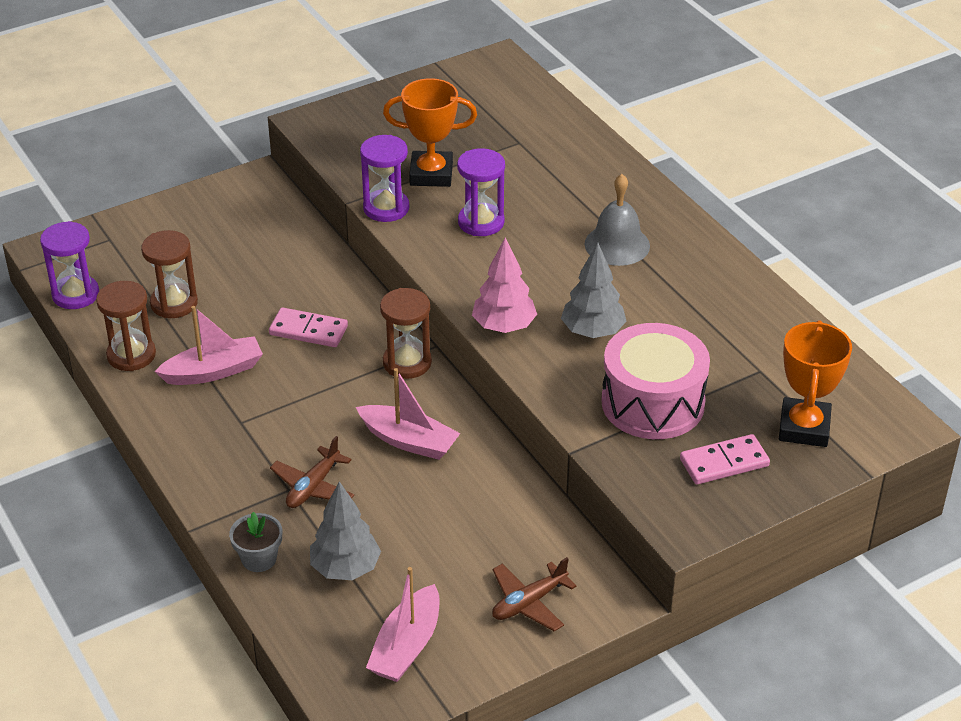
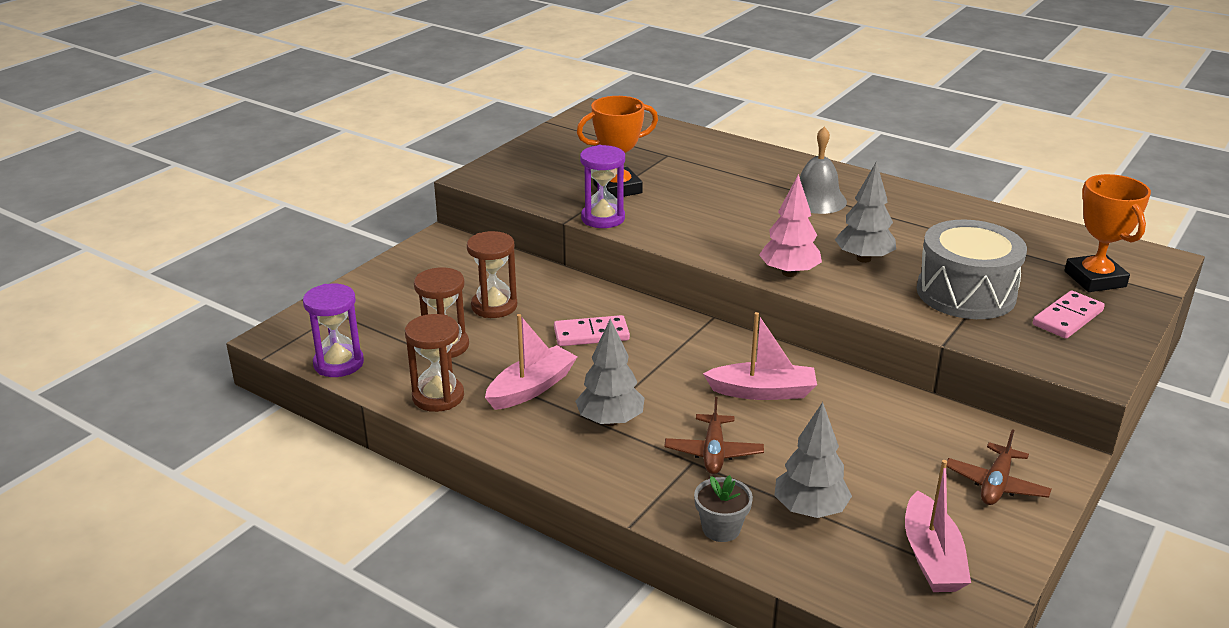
camera: 25 degrees left, 10 degrees down
(253, 426) = (610, 421): none -> grey tree
(407, 363) = (702, 335): brown hourglass -> brown hourglass (494, 306)
(481, 222) = (693, 210): purple hourglass -> none
(653, 403) = (966, 293): pink drum -> grey drum

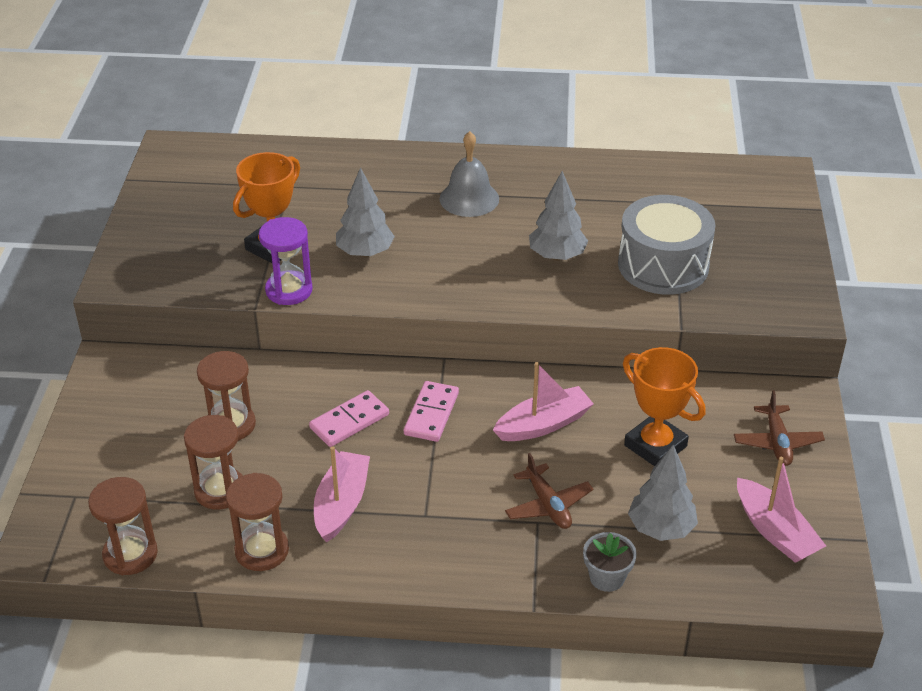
camera: 30 degrees left, 10 degrees up
(338, 363) = (130, 554): purple hourglass -> brown hourglass
(610, 421) = (438, 510): grey tree -> grey tree (365, 253)
(789, 273) = (506, 296): pink tree -> none
(1067, 318) = (754, 263): pink domino -> pink domino (431, 414)
(1095, 279) = (749, 213): orange trophy -> orange trophy (655, 446)

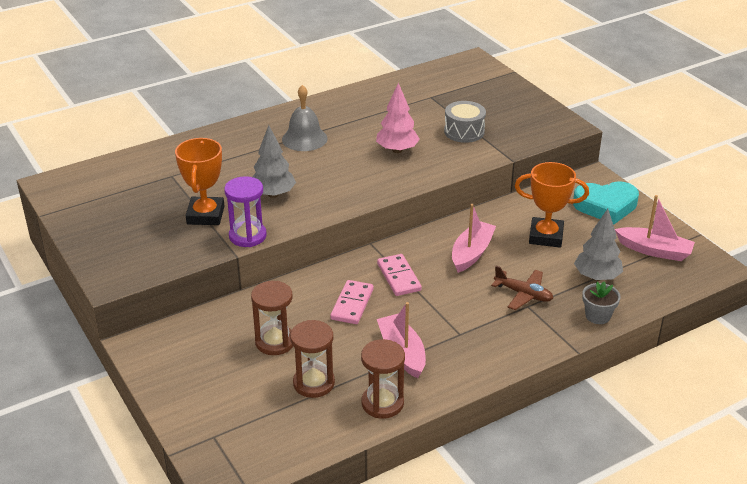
camera: 35 degrees left, 5 degrees down
(130, 554) = (296, 450): brown hourglass -> none
(557, 256) = (397, 150): grey tree -> pink tree
(663, 265) = (464, 131): grey drum -> grey drum, size x0.62
(777, 442) = (606, 206): brown plane -> turquoise heart

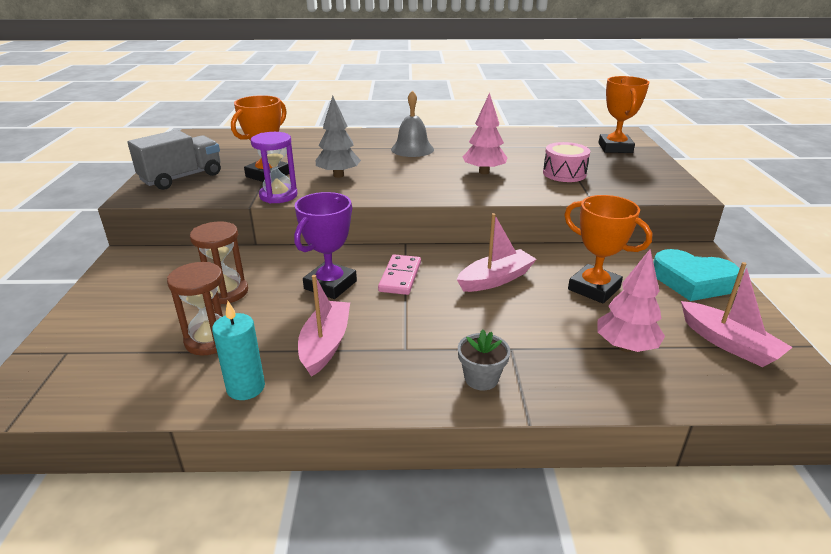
camera: 30 degrees right, 5 degrees down
(124, 245) = (182, 178): none -> grey truck
(352, 304) = (330, 285): pink domino -> purple trophy
(382, 403) = (246, 387): brown hourglass -> turquoise candle
(464, 131) = (564, 173): grey drum -> pink drum
(481, 85) = (615, 148): none -> orange trophy
(523, 294) = (516, 335): brown plane -> none
(596, 277) = (625, 347): grey tree -> pink tree
(597, 316) = (592, 390): grey flower pot -> grey flower pot (481, 378)

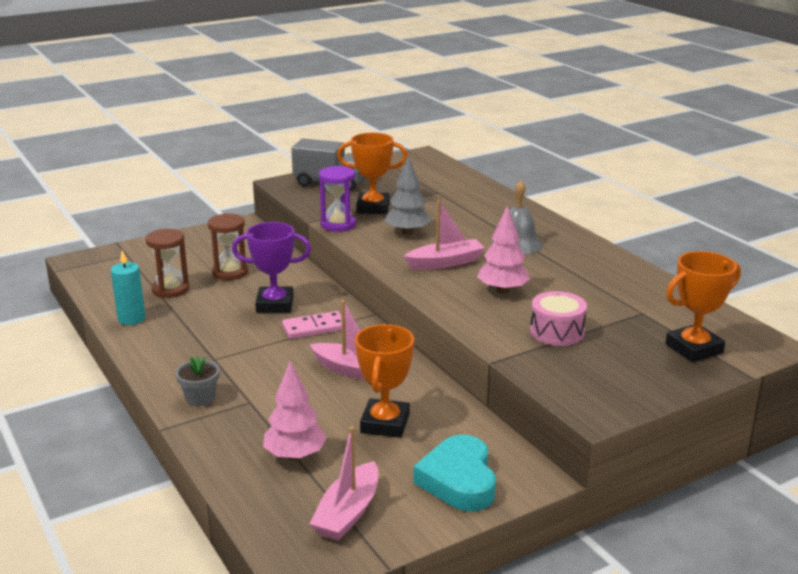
camera: 60 degrees right, 5 degrees down
(325, 344) = (196, 328): pink boat -> pink boat (445, 263)

